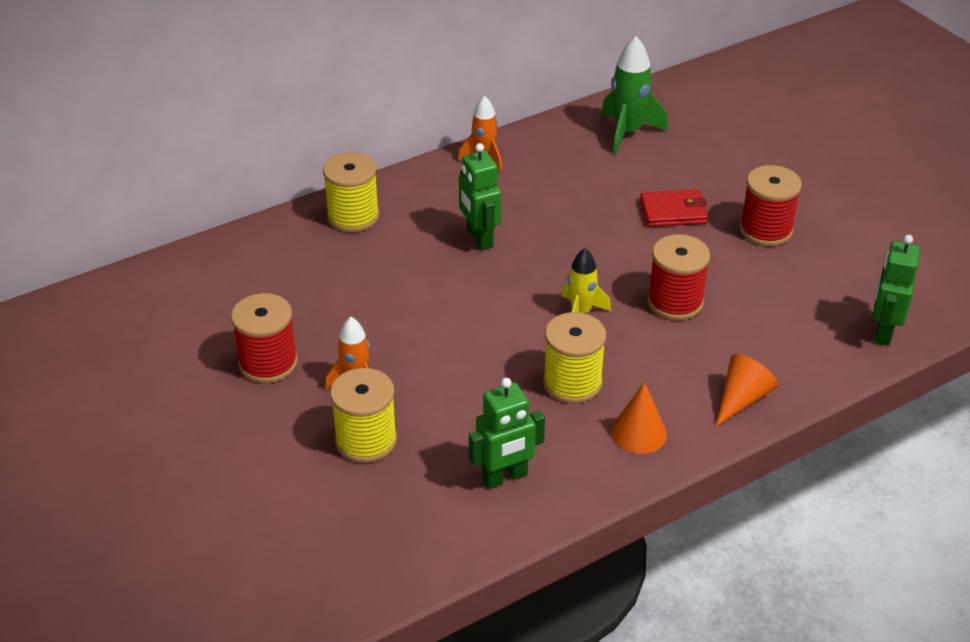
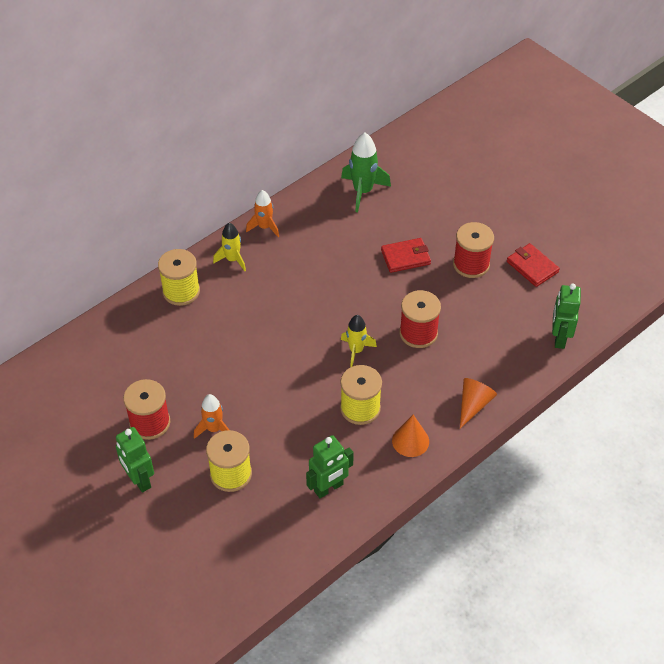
camera: 10 degrees left, 10 degrees up
(432, 189) = (232, 259): none -> yellow rocket
(479, 238) = (274, 298): green robot -> green robot (139, 480)
(854, 242) = (532, 267): none -> red wallet

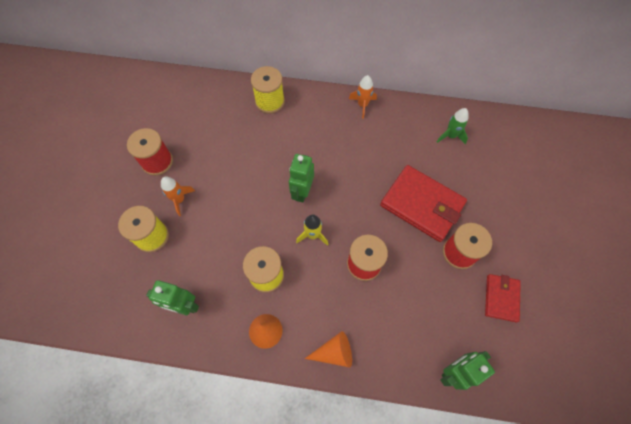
camera: 50 degrees right, 15 degrees up
(139, 480) = (110, 189): green robot -> green robot (302, 192)
(232, 259) = (320, 108): yellow rocket -> none
(363, 191) = (450, 136): green rocket -> green rocket, size x0.65
(405, 257) = (422, 205): red wallet -> red wallet, size x1.79

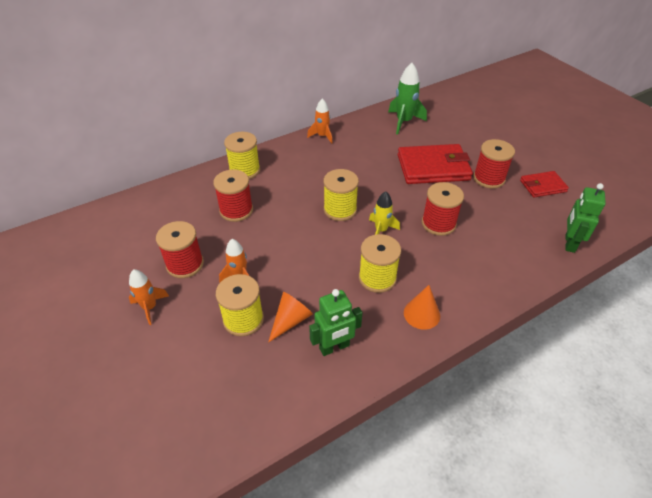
camera: 40 degrees left, 20 degrees down
(109, 181) = (150, 307): none -> orange rocket
(229, 137) = (236, 210): none -> red spool
(302, 192) = (340, 209): green robot -> yellow spool
(334, 352) = (486, 289): orange cone -> orange cone (291, 320)
(450, 136) = (404, 122): green rocket -> green rocket, size x1.54
(501, 298) = (542, 186): red wallet -> red wallet turned 75 degrees counterclockwise

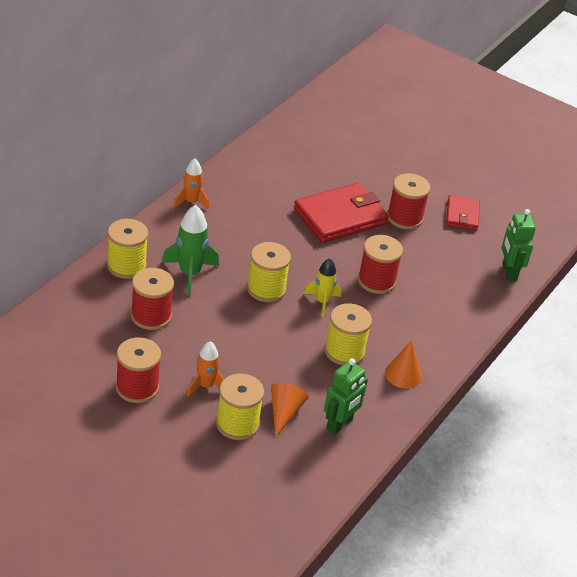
camera: 30 degrees left, 5 degrees down
(150, 307) = (133, 438): orange rocket -> none
(404, 122) = (278, 163): green rocket -> green rocket (189, 274)
(542, 186) = (462, 215): red wallet -> red wallet turned 45 degrees counterclockwise

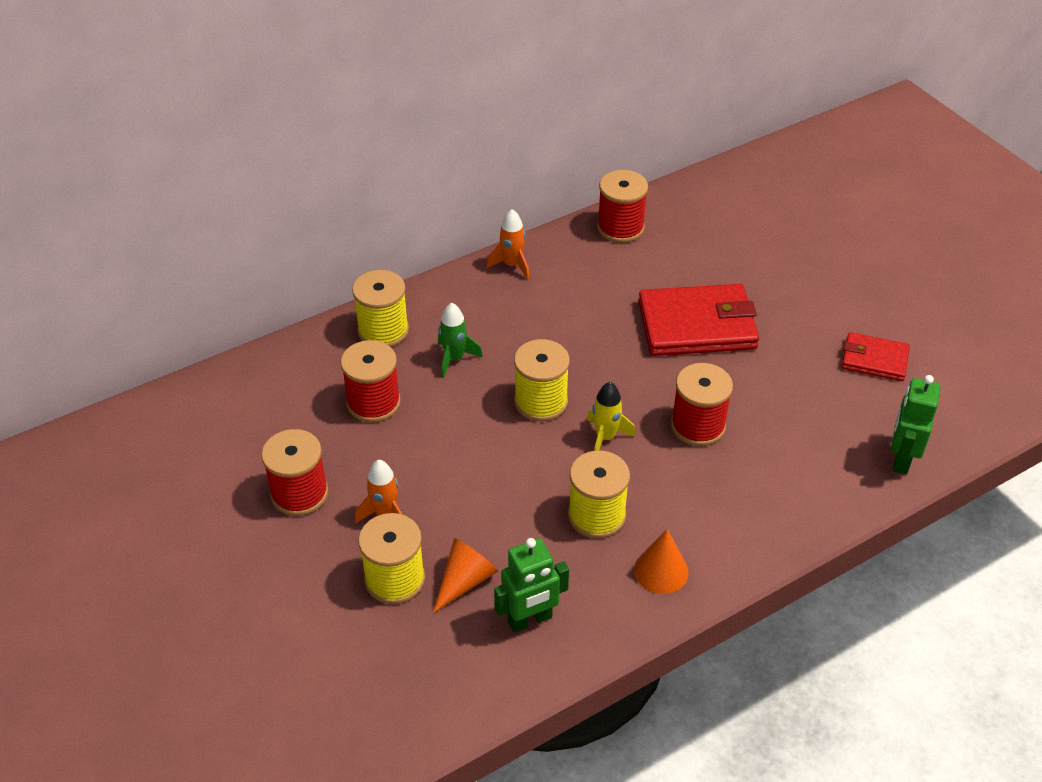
camera: 30 degrees right, 5 degrees up
(189, 274) = (454, 358): green rocket -> green rocket, size x0.65
(404, 218) = (787, 346): red spool -> red spool (620, 228)
(462, 215) = (874, 359): red wallet -> red wallet turned 75 degrees clockwise

